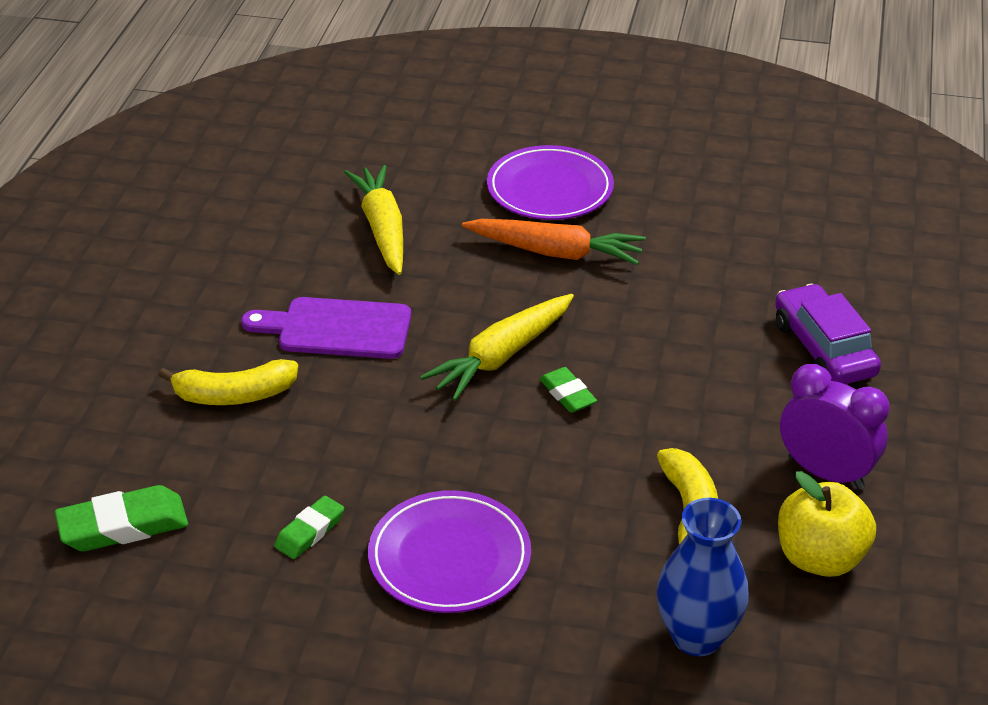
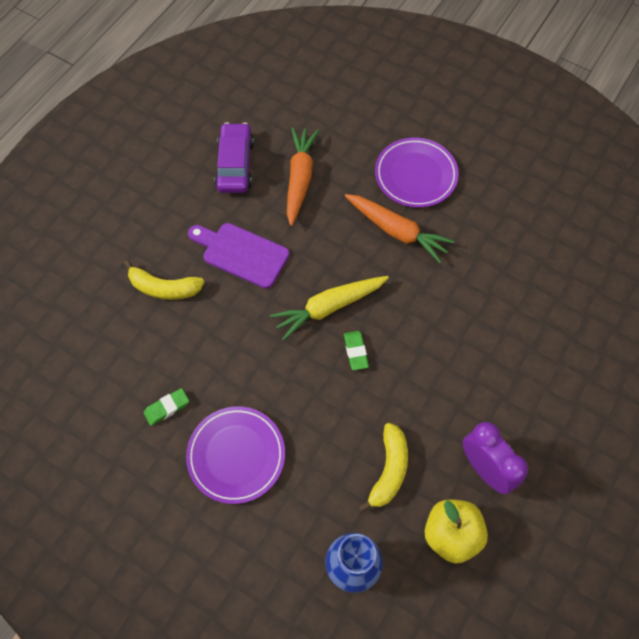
camera: 20 degrees right, 25 degrees up
(123, 526) = (69, 368): green eraser -> none
(382, 229) = (299, 179): yellow carrot -> orange carrot
(824, 349) = (530, 366): purple car -> purple car (235, 164)

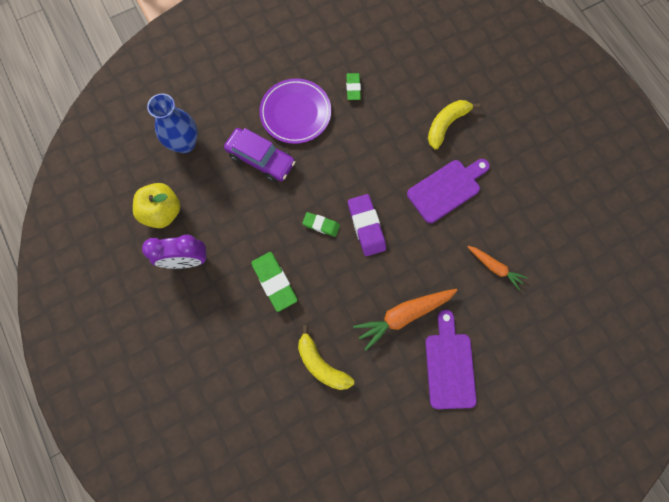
camera: 120 degrees right, 10 degrees up
(235, 164) = (534, 225): purple car -> purple car (261, 159)
(299, 179) = (494, 267): orange carrot -> orange carrot, size x0.61
(329, 307) = (366, 226): yellow carrot -> purple eraser
(389, 470) = (226, 198): yellow banana -> yellow banana (321, 364)
(415, 175) = (449, 365): purple plate -> purple cutting board
(445, 363) = (274, 282): none -> green eraser

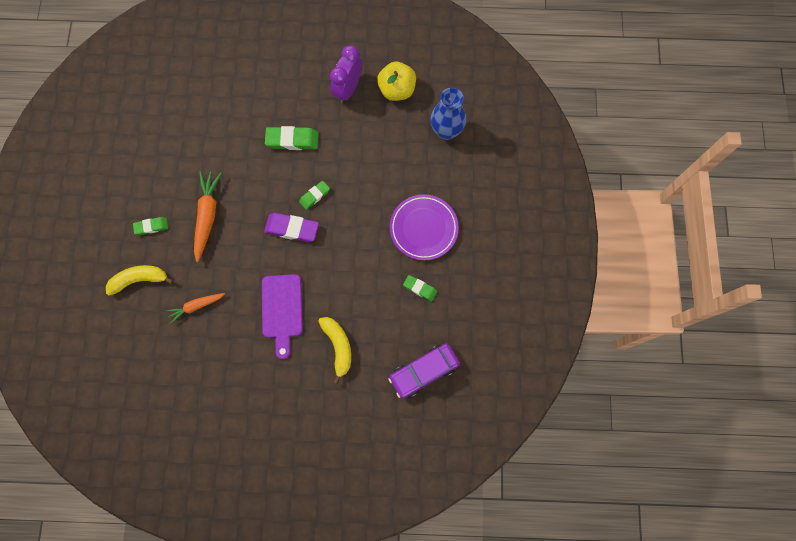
camera: 120 degrees right, 0 degrees up
(261, 159) = (398, 180): purple car -> purple car (423, 371)
(321, 364) = (213, 141): yellow banana -> yellow banana (139, 280)
(449, 365) = (151, 227): purple cutting board -> green eraser

